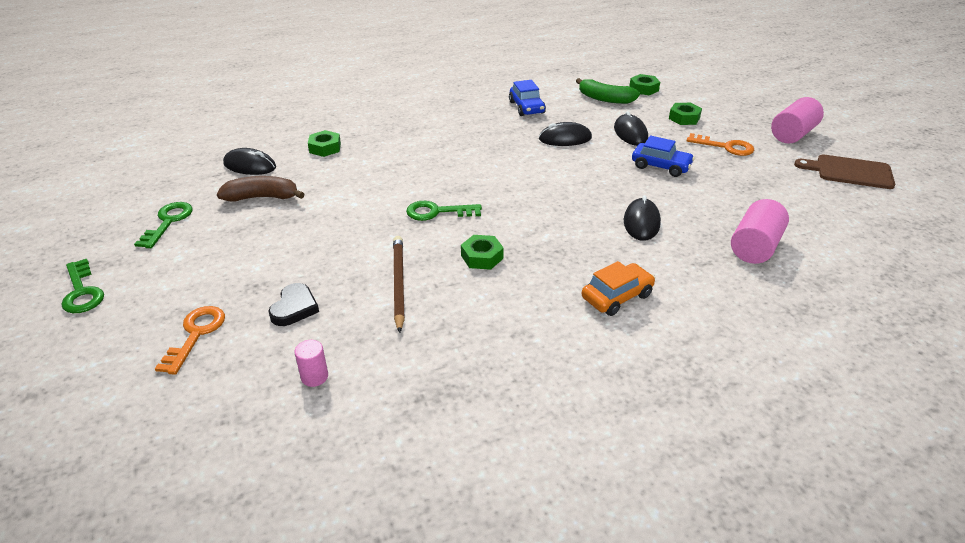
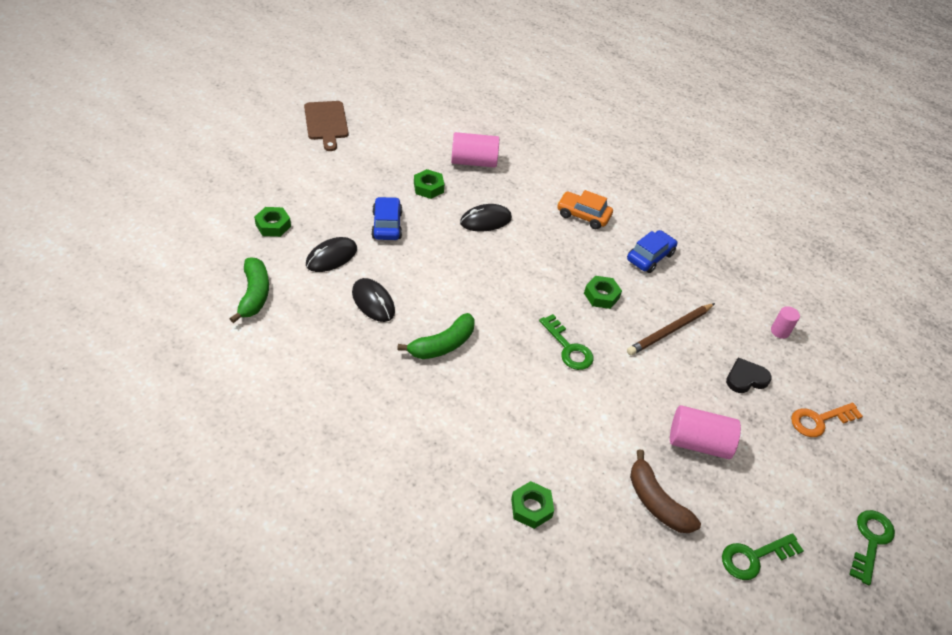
camera: 125 degrees left, 10 degrees up
(250, 166) = (618, 561): black mouse -> none
(495, 155) = (442, 345): none -> green banana
(526, 107) = (315, 357): blue car -> blue car (650, 257)
(643, 89) = (208, 269): green nut -> green nut (428, 188)
(725, 147) = (322, 191): orange key -> none
(792, 134) = (271, 154): pink cylinder -> pink cylinder (698, 443)

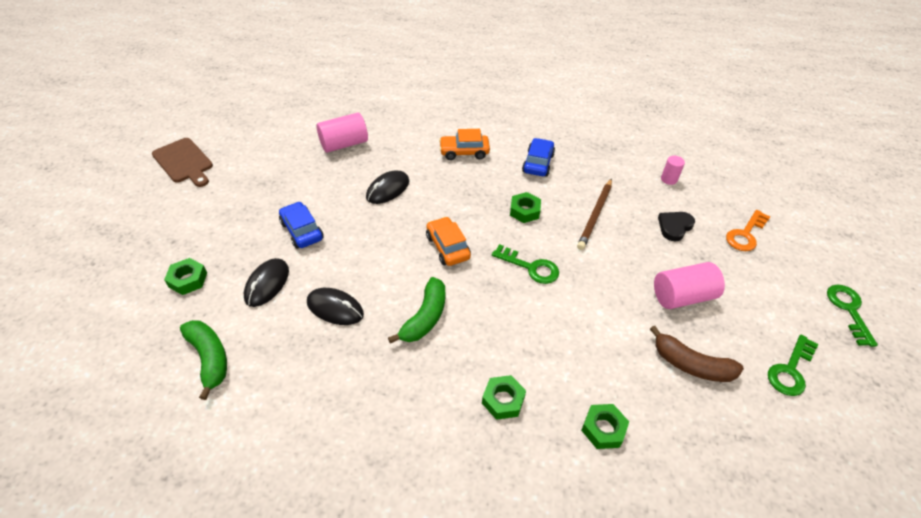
camera: 25 degrees left, 0 degrees up
(428, 188) = (319, 182): green nut -> green nut (503, 400)
(504, 295) = (447, 247): none -> orange car

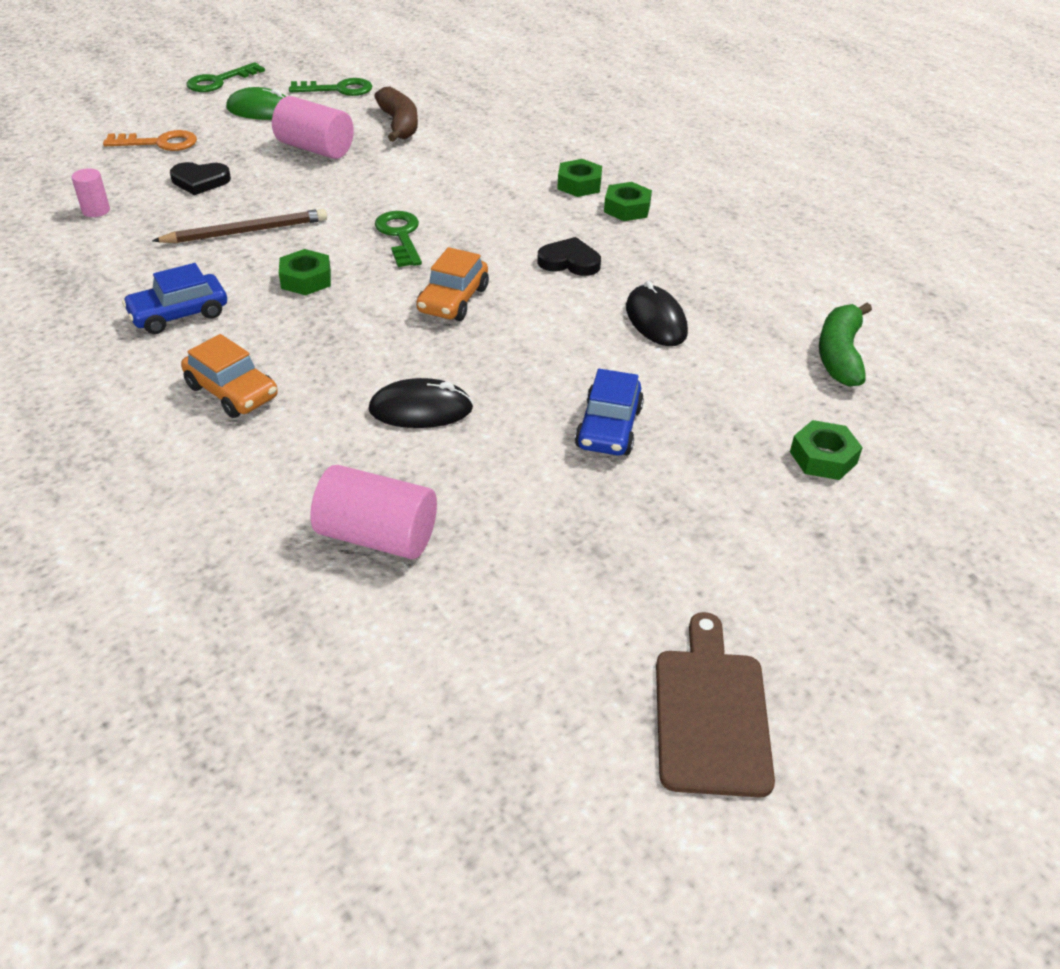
camera: 135 degrees left, 5 degrees down
(267, 284) = (716, 390): black mouse -> none
(425, 317) = (569, 261): green banana -> black heart
(603, 429) = (527, 138): green nut -> green nut (627, 208)
(772, 304) = (261, 110): none -> green mouse

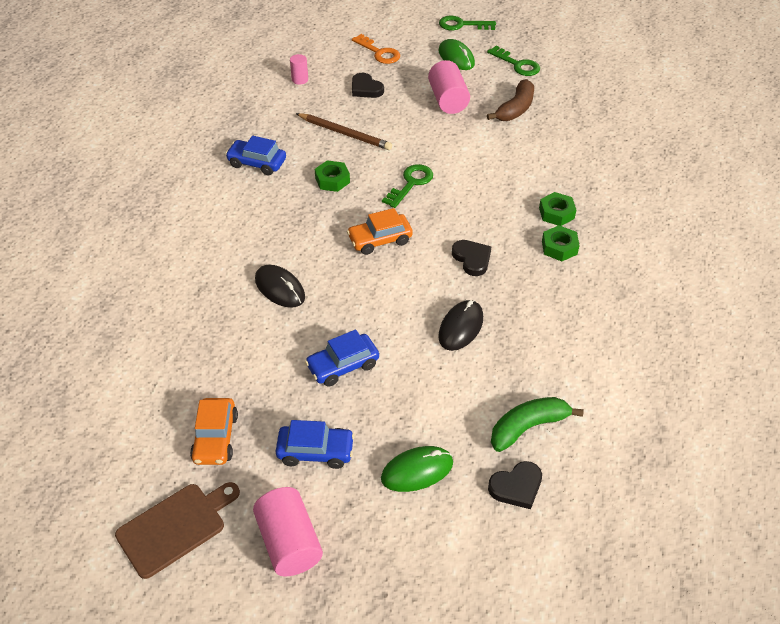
camera: 50 degrees right, 5 degrees up
(232, 392) = (223, 220): orange car -> orange car (215, 438)
(377, 536) = (178, 334): pink cylinder -> pink cylinder (289, 542)
(715, 518) = (315, 451): none -> blue car
(823, 457) = (417, 471): green nut -> green mouse
(910, 404) = (516, 487): none -> black heart

